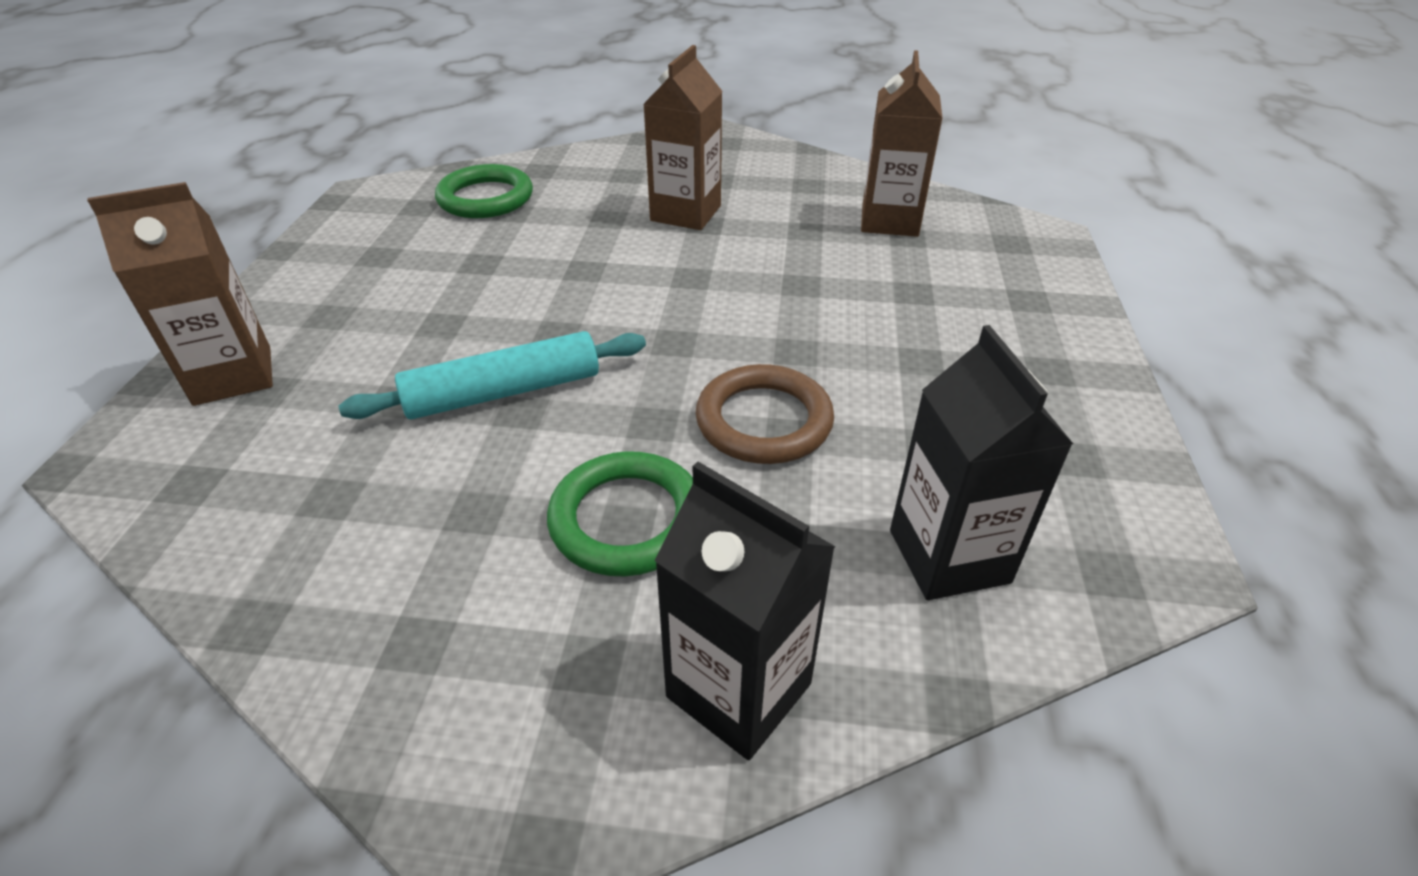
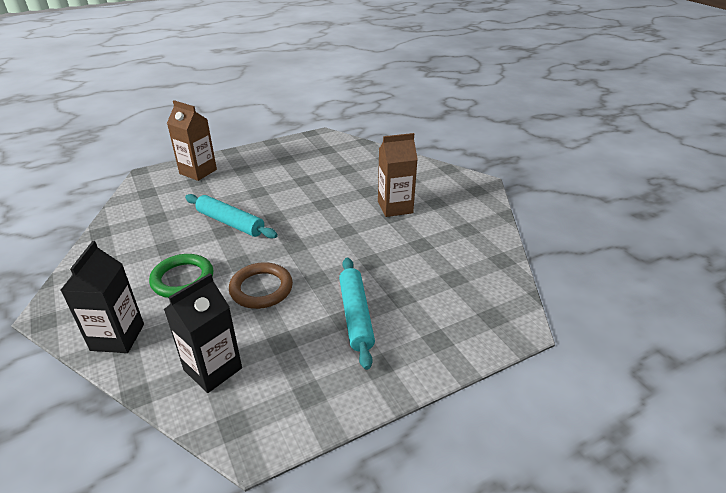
camera: 55 degrees right, 5 degrees down
(485, 198) = (349, 159): green ring -> none
(889, 221) = (462, 266): brown carton -> none
(923, 346) = (356, 315): none -> turquoise rolling pin

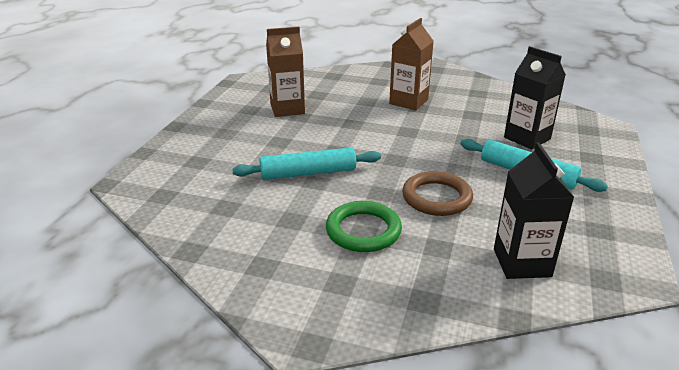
camera: 45 degrees left, 5 degrees down
(117, 337) = (408, 301): black carton -> black carton (527, 138)
(198, 171) = (181, 154): brown carton -> brown carton (287, 109)

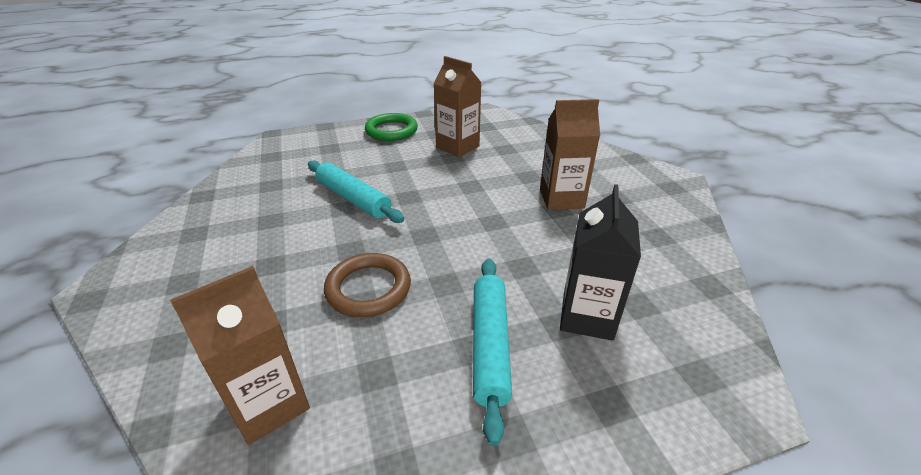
camera: 55 degrees right, 5 degrees up
(363, 230) = (274, 263): green ring -> green ring (391, 131)
(522, 263) = (269, 404): black carton -> brown carton

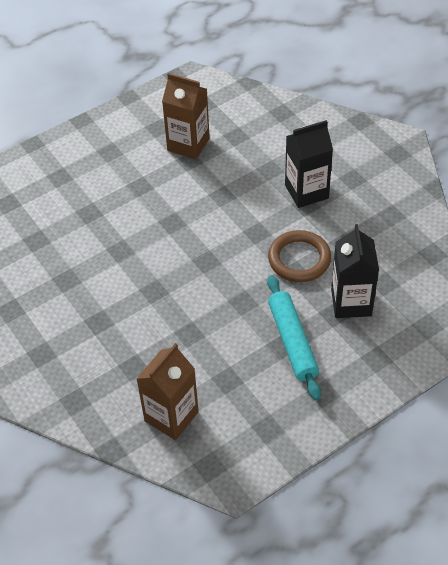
camera: 15 degrees left, 15 degrees up
(353, 199) = (124, 237): turquoise rolling pin -> none
(368, 288) = (188, 321): brown ring -> brown ring (299, 259)
(391, 131) = (109, 135): green ring -> none
(561, 199) = (306, 192): brown carton -> black carton

